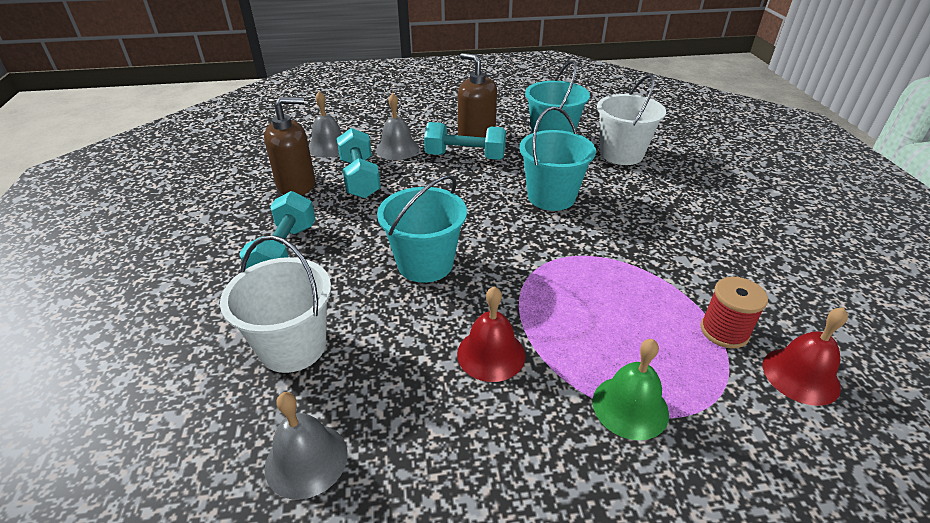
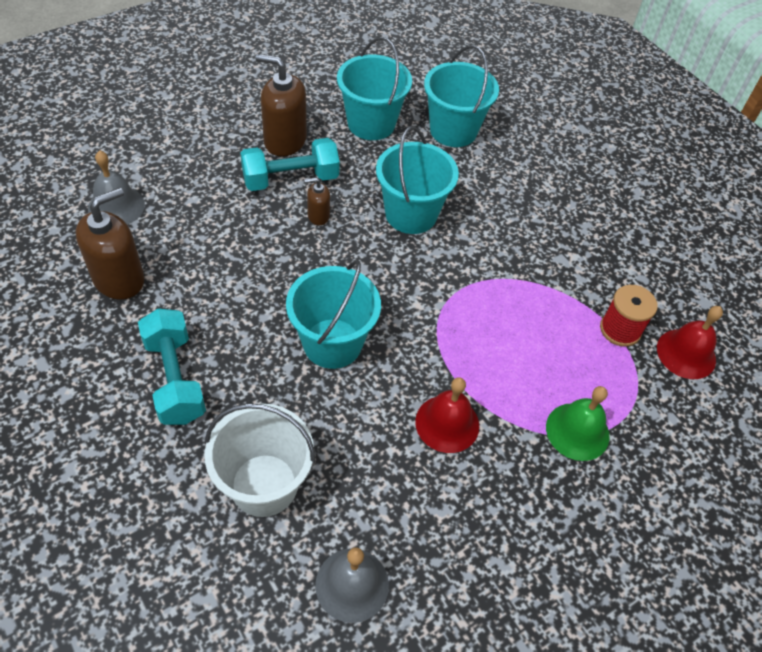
camera: 30 degrees left, 15 degrees up
(360, 178) = (189, 247): turquoise dumbbell -> none
(397, 149) = (204, 188): grey bell -> none
(471, 181) = (318, 216): none -> brown soap dispenser
(621, 154) = (453, 130): white bucket -> turquoise bucket

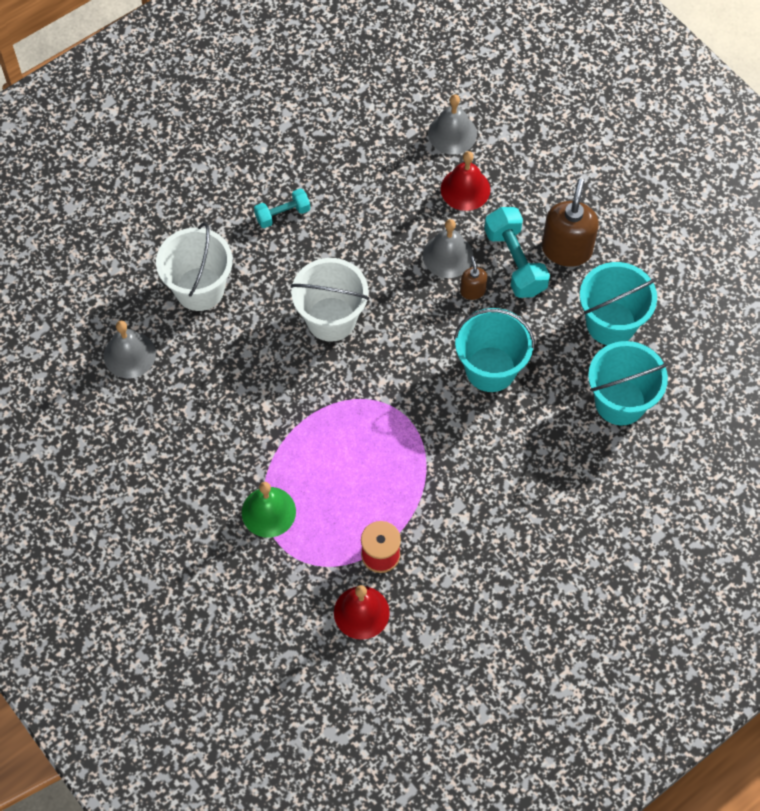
camera: 90 degrees right, 10 degrees up
(119, 279) = (373, 155): brown soap dispenser -> none
(175, 379) = (282, 214): turquoise dumbbell -> turquoise dumbbell, size x0.61
(271, 230) = (448, 255): none -> grey bell
(332, 343) = (331, 319): turquoise bucket -> white bucket
(447, 423) = (265, 411): red bell -> red bell (465, 189)

